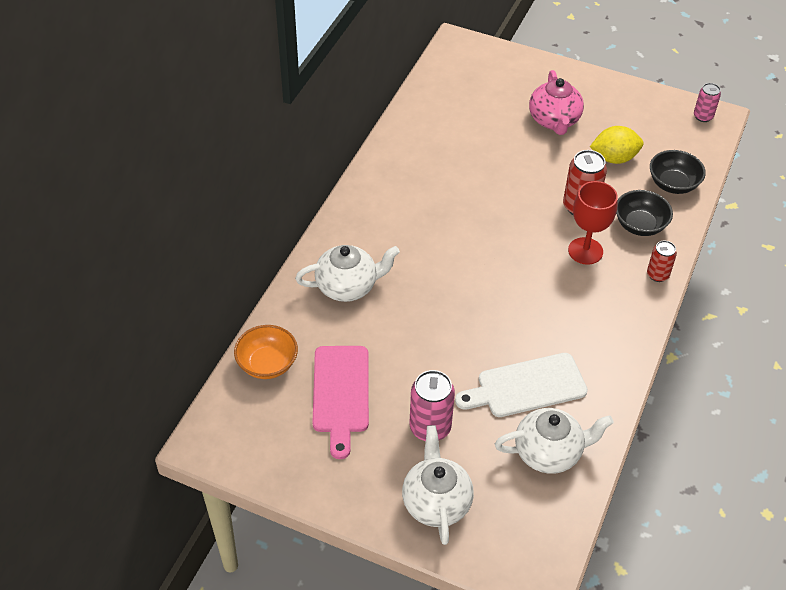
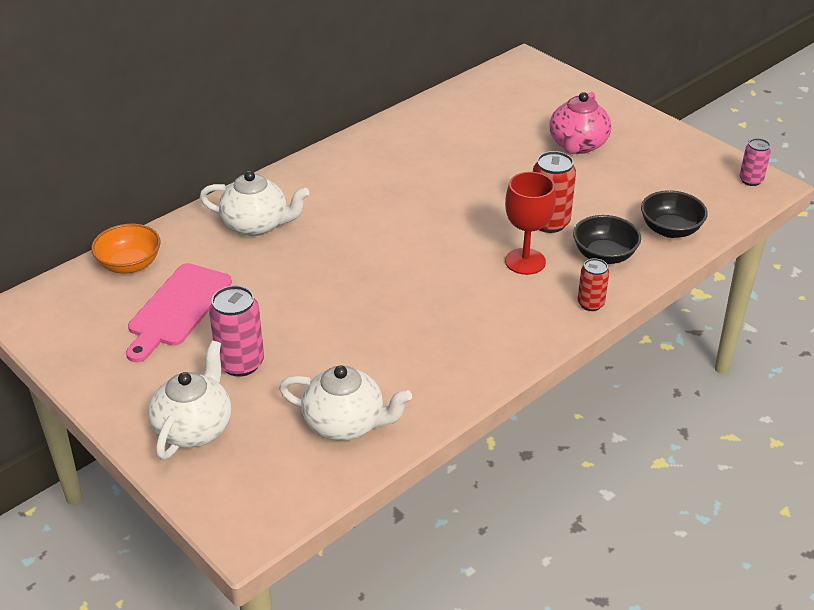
camera: 25 degrees right, 10 degrees down
(526, 386) = (368, 359): white cutting board -> none
(614, 158) = (619, 191): yellow lemon -> none

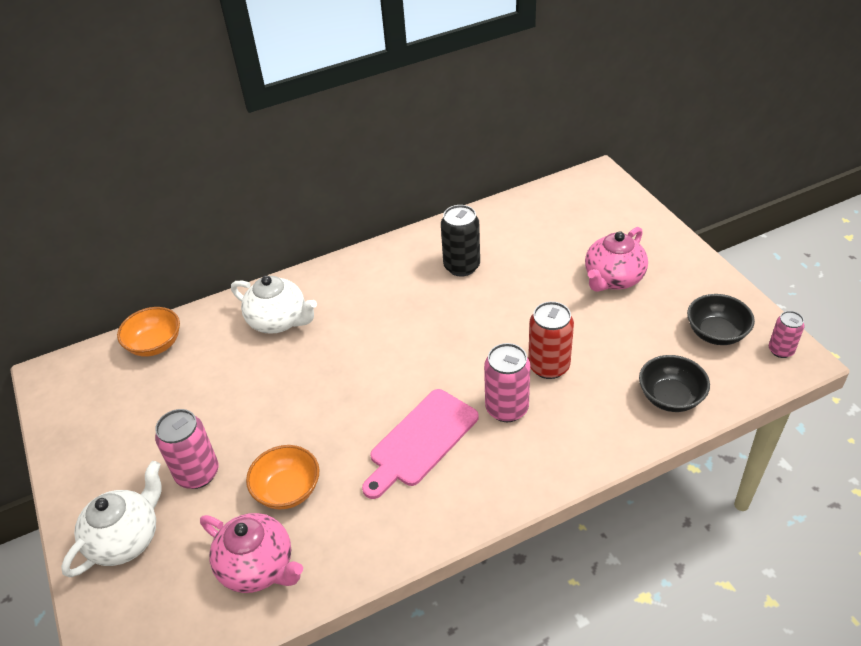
camera: 20 degrees right, 5 degrees up
(177, 308) = (172, 400): pink cutting board -> pink cutting board (421, 441)
(342, 360) = (287, 490): none -> orange bowl
(345, 424) = (258, 567): white teapot -> pink teapot
(425, 154) = (461, 266): none -> black can
(525, 261) = (507, 408): red goblet -> pink can
(590, 304) = (552, 473): red can -> none
(604, 255) = (589, 416): black bowl -> black bowl (716, 333)

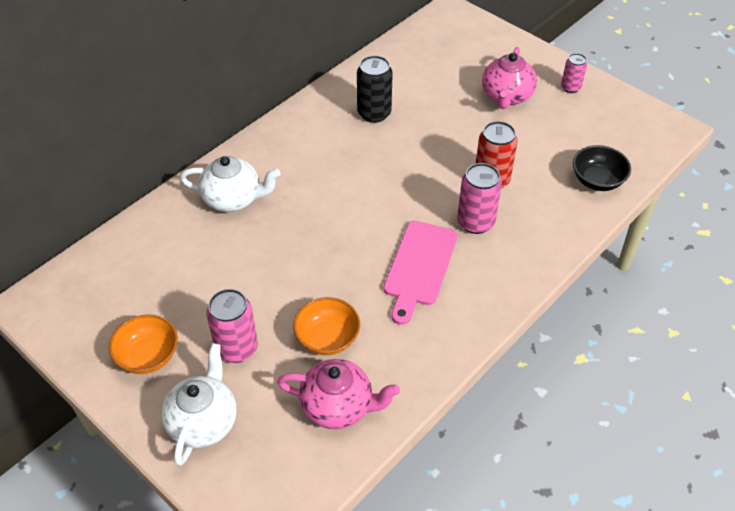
camera: 25 degrees left, 5 degrees up
(155, 344) = (123, 249): orange bowl -> orange bowl (148, 356)
(716, 333) = (607, 122): black bowl -> none
(780, 350) = (660, 124): pink can -> pink can (570, 87)

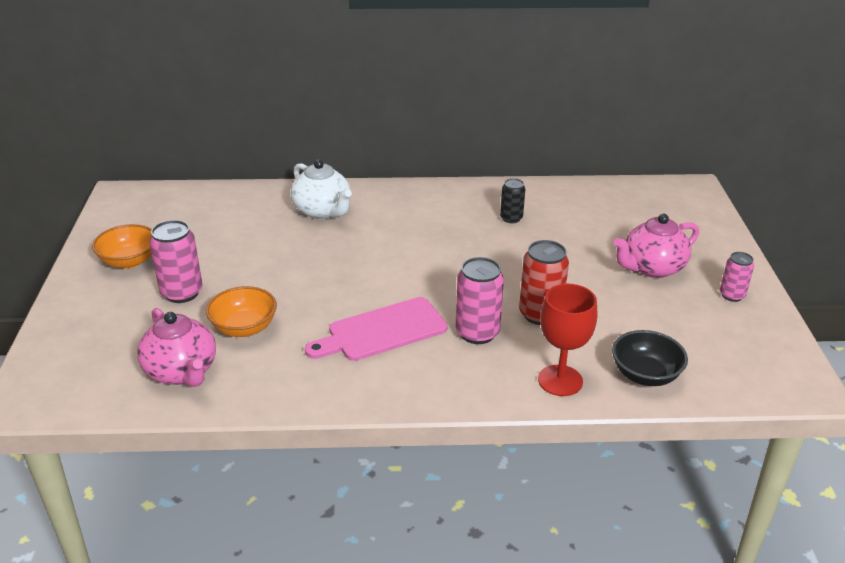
camera: 45 degrees right, 15 degrees down
(203, 422) = (96, 317): white teapot -> none
(374, 113) = (511, 218): black can -> black can, size x0.61
(562, 220) = (560, 380): none -> red goblet

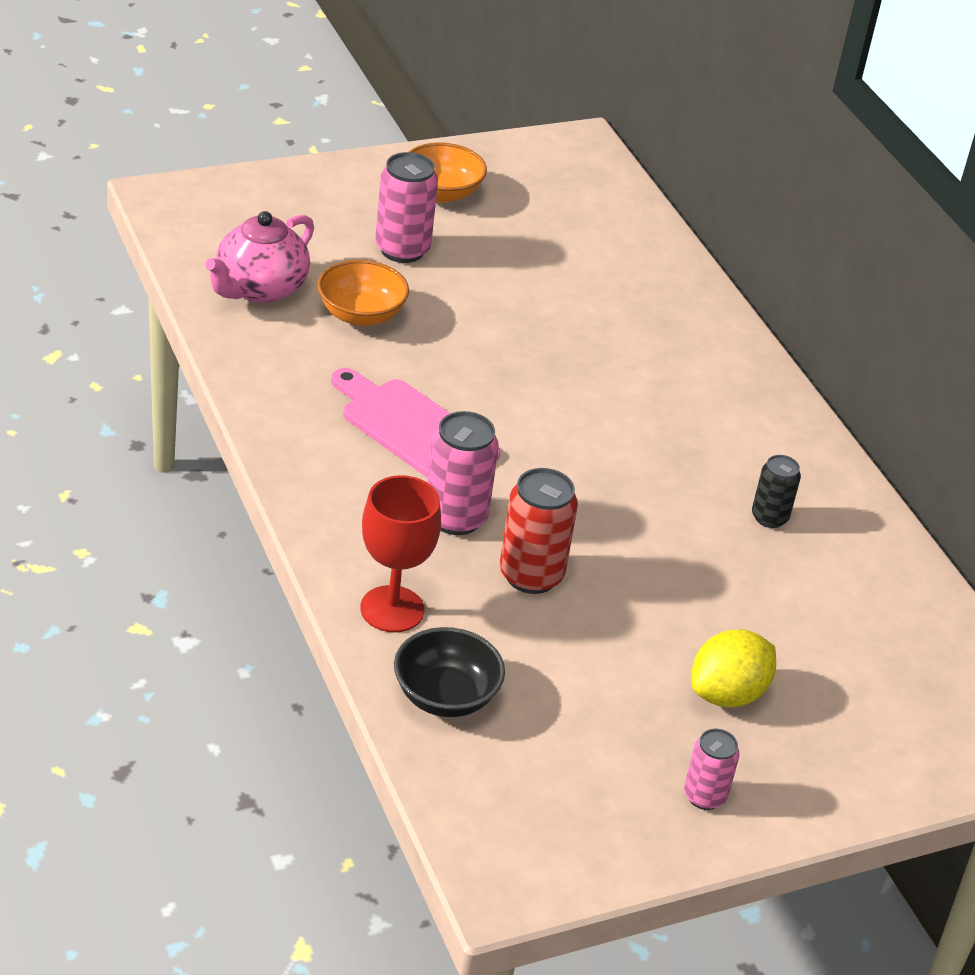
camera: 65 degrees right, 5 degrees up
(322, 211) = (659, 323): white teapot -> none
(652, 268) = (727, 694): pink teapot -> yellow lemon

